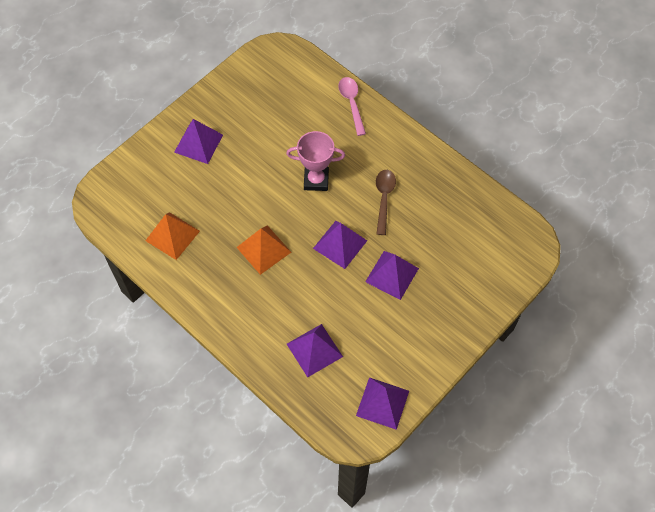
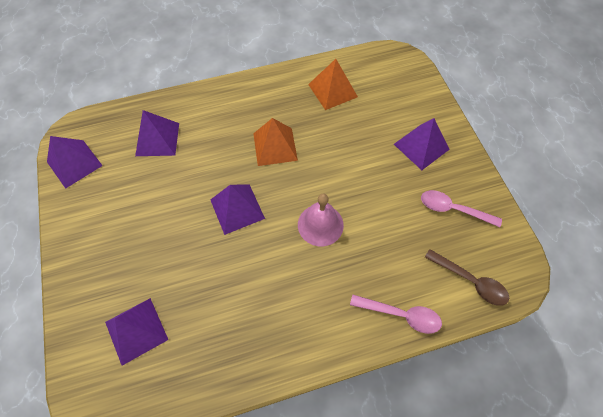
camera: 120 degrees right, 0 degrees up
(247, 102) = (453, 209): none -> pink spoon
(316, 180) = (320, 224): pink trophy -> pink bell
(384, 199) = (258, 277): brown spoon -> brown spoon (470, 281)
(392, 275) = (174, 236): purple pyramid -> purple pyramid (136, 330)

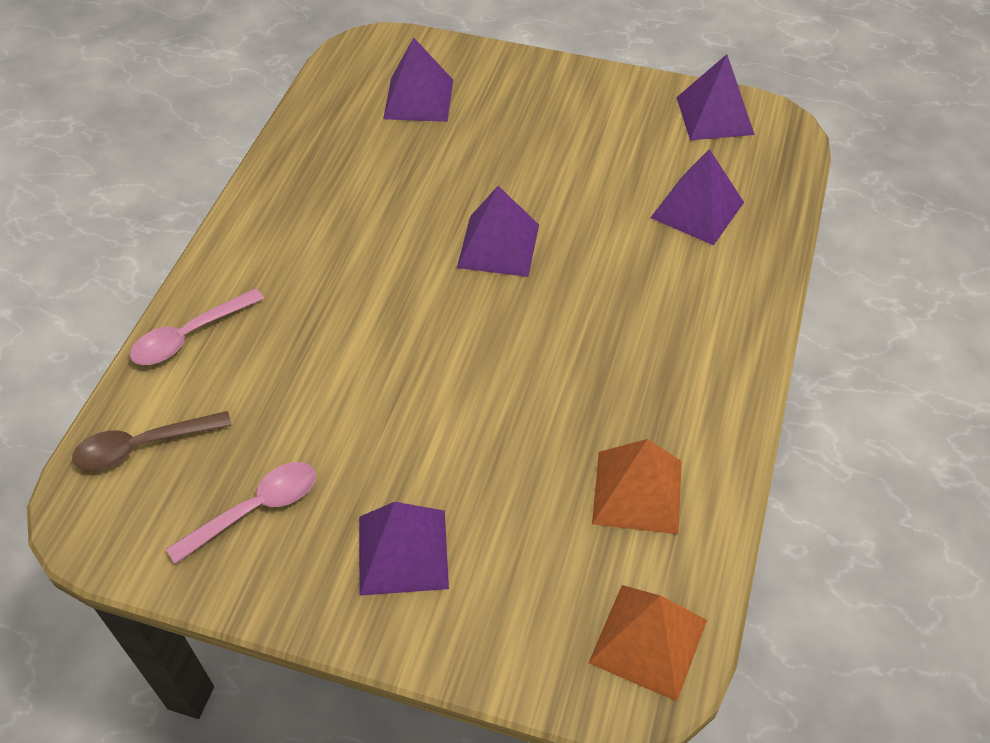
camera: 125 degrees right, 10 degrees down
(275, 146) = (573, 340): orange pyramid -> orange pyramid (648, 641)
(320, 224) = (390, 323): pink bell -> none

